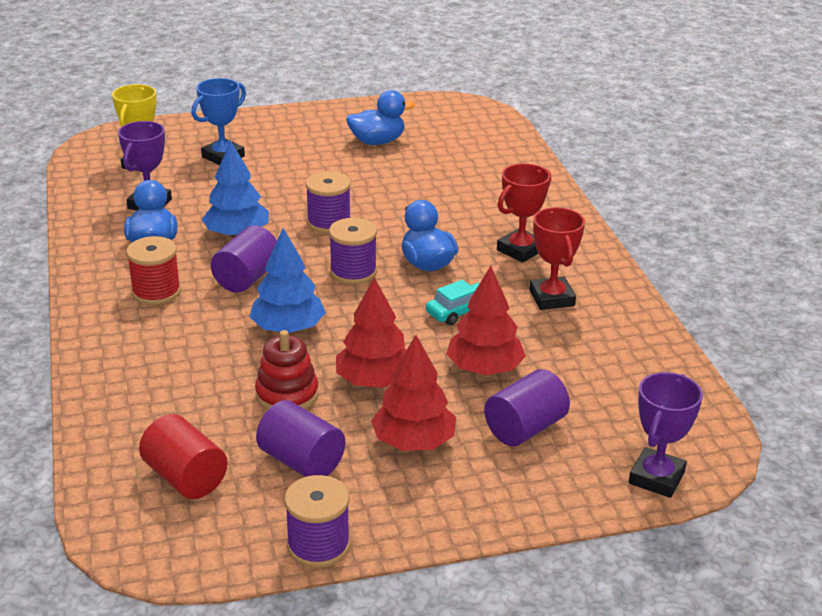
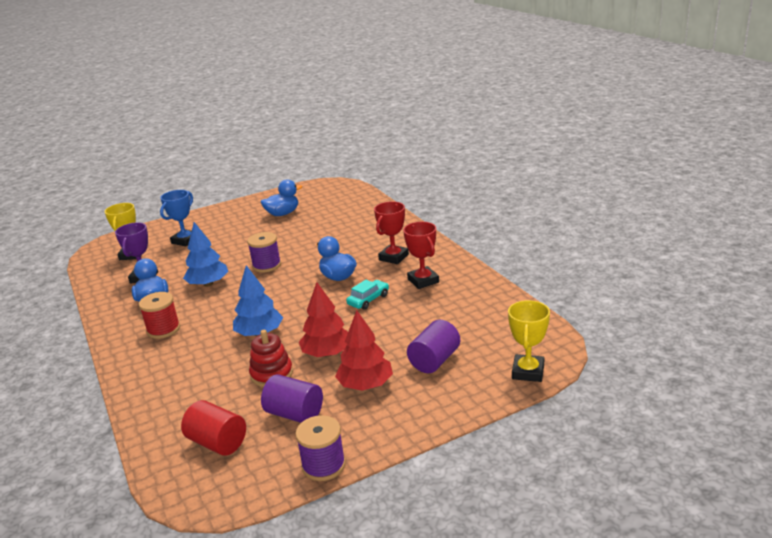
camera: 10 degrees left, 5 degrees down
(247, 278) = (222, 308): purple cylinder -> none
(353, 272) = (292, 291): purple spool -> none
(484, 369) = (396, 330): red tree -> none
(656, 478) = (528, 372): purple trophy -> yellow trophy

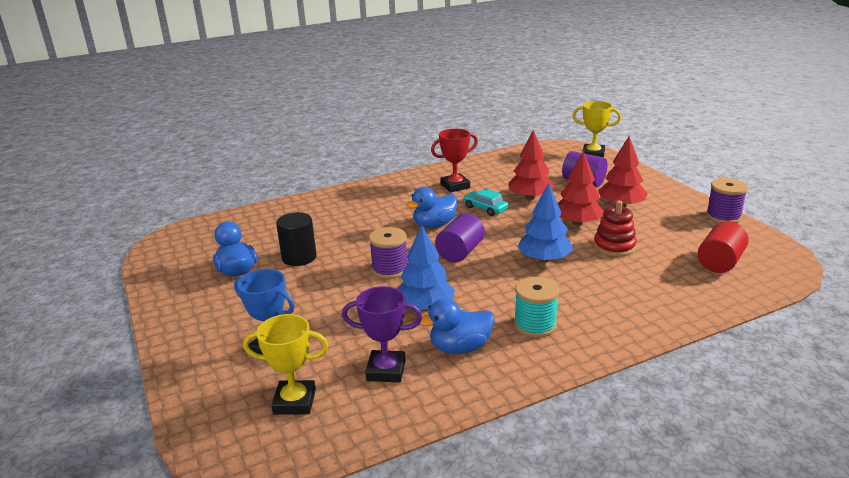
camera: 90 degrees left, 0 degrees up
(163, 329) = (535, 325): red spool -> turquoise spool
(294, 414) = (668, 231): purple cylinder -> purple cylinder (460, 252)
(296, 230) = (299, 257): none -> black cylinder
(392, 324) = (530, 197): none -> red tree
(393, 257) = (402, 199): red trophy -> none

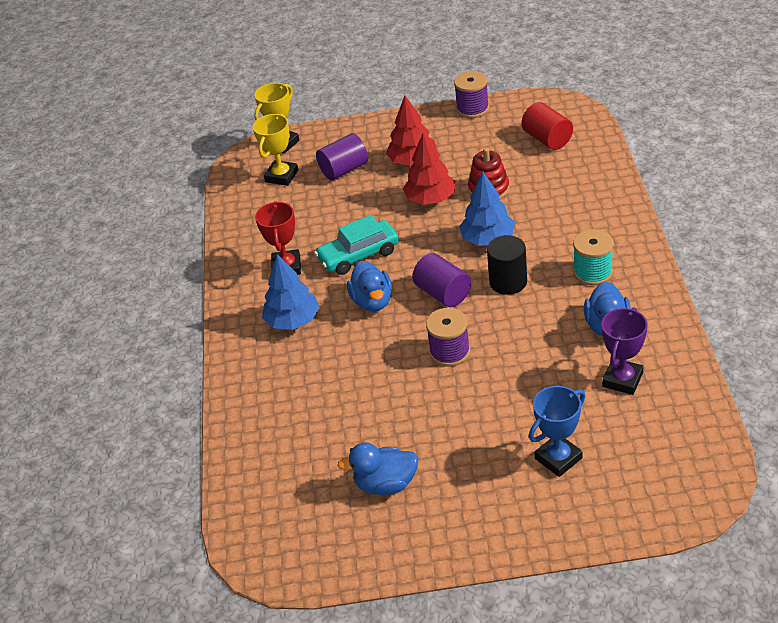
camera: 65 degrees left, 15 degrees up
(295, 402) = (646, 447): yellow trophy -> yellow trophy (281, 176)
(299, 257) = (383, 424): black cylinder -> black cylinder (508, 282)
(425, 307) = (533, 337): blue tree -> blue tree (293, 321)
(485, 208) = (358, 255): turquoise car -> turquoise car, size x1.52
(530, 197) = (354, 216): red tree -> none

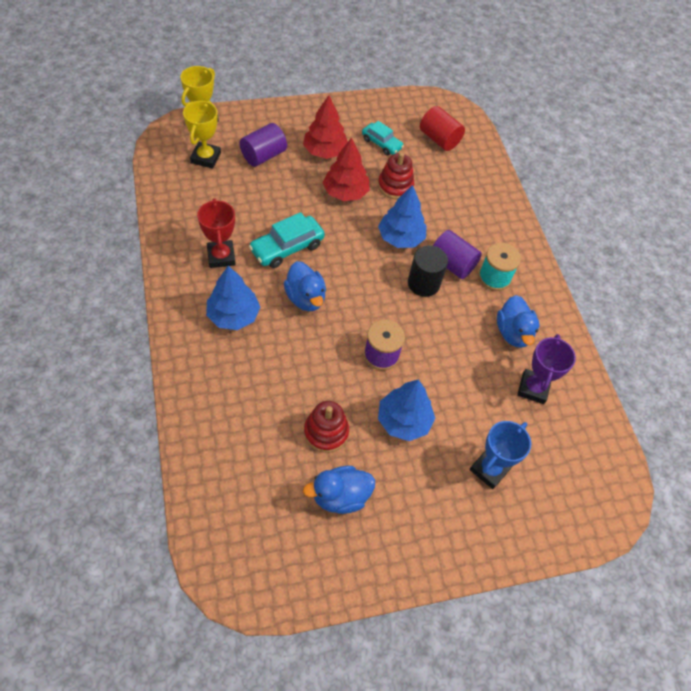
camera: 20 degrees left, 15 degrees up
(378, 425) = (326, 432): none -> red stacking toy
(443, 293) = (368, 292): purple cylinder -> purple cylinder (452, 264)
(466, 413) = (403, 420): none -> blue tree
(472, 109) = (371, 102): purple spool -> none
(478, 148) = (381, 143): none -> turquoise car

